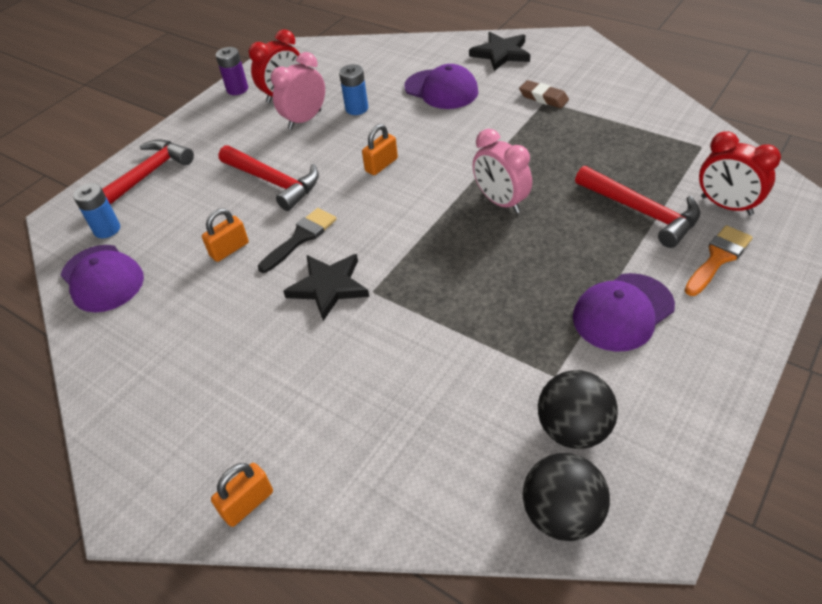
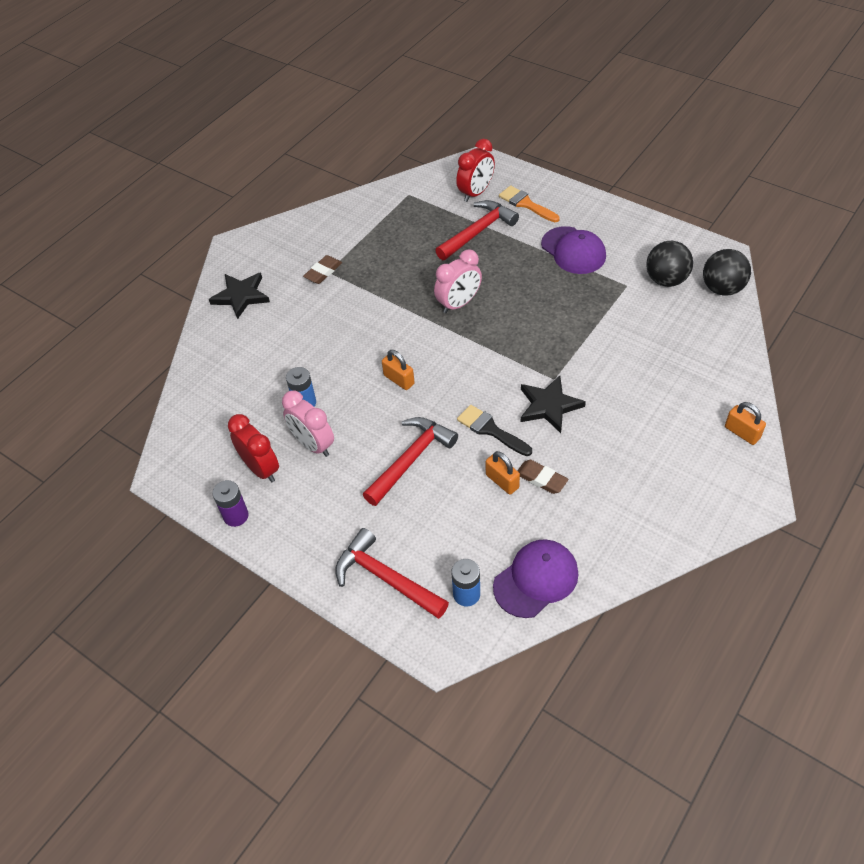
camera: 90 degrees left, 5 degrees up
(224, 281) = (541, 479): none -> brown eraser
(441, 89) = (290, 339): purple cap -> none

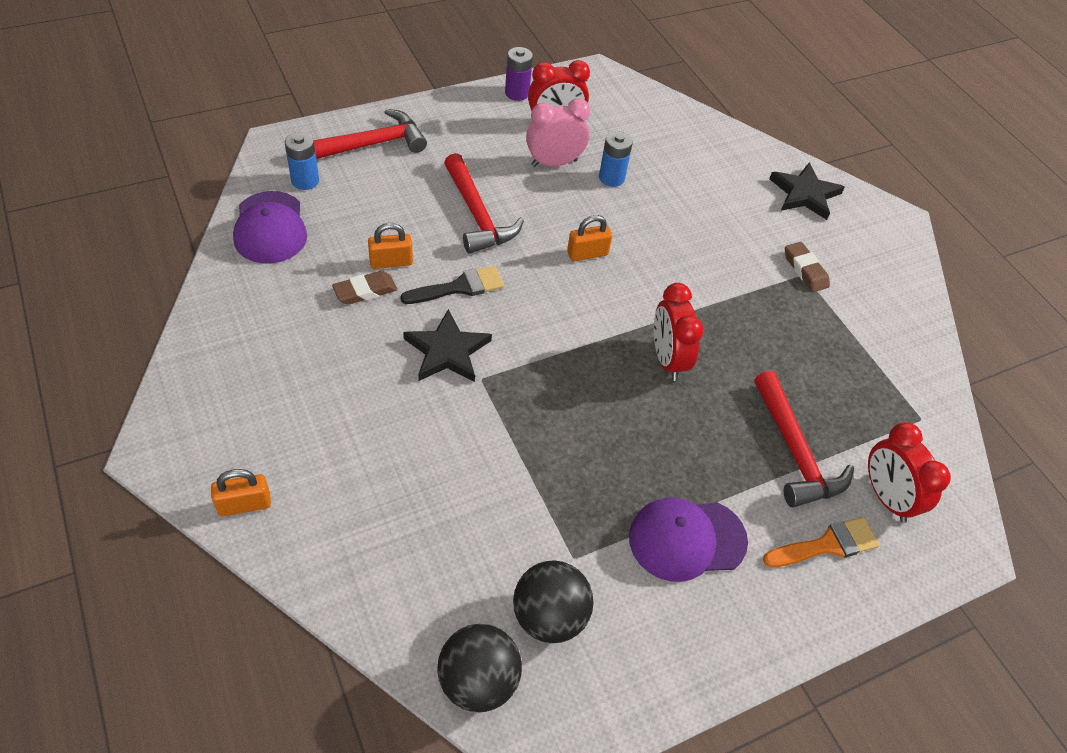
camera: 110 degrees right, 0 degrees up
(458, 304) = (667, 359): pink clock -> red clock

